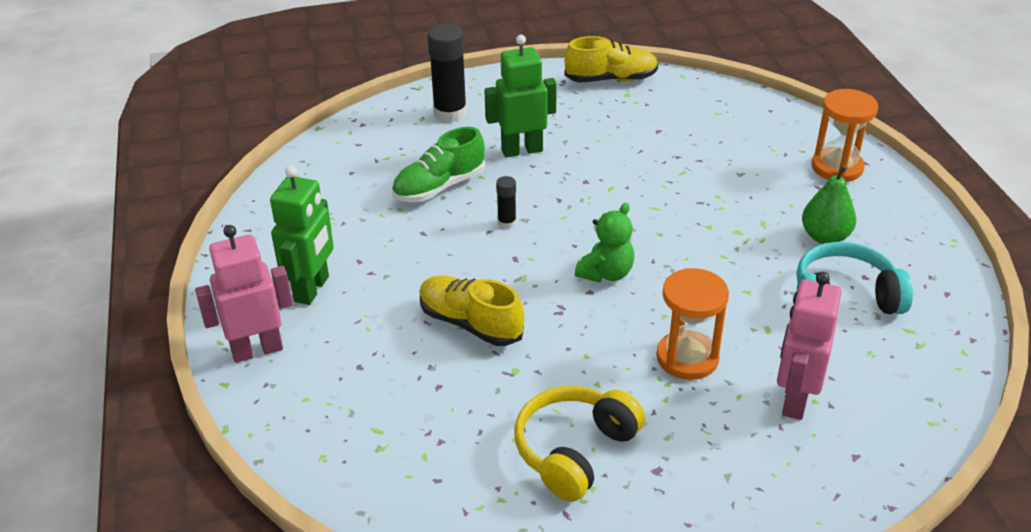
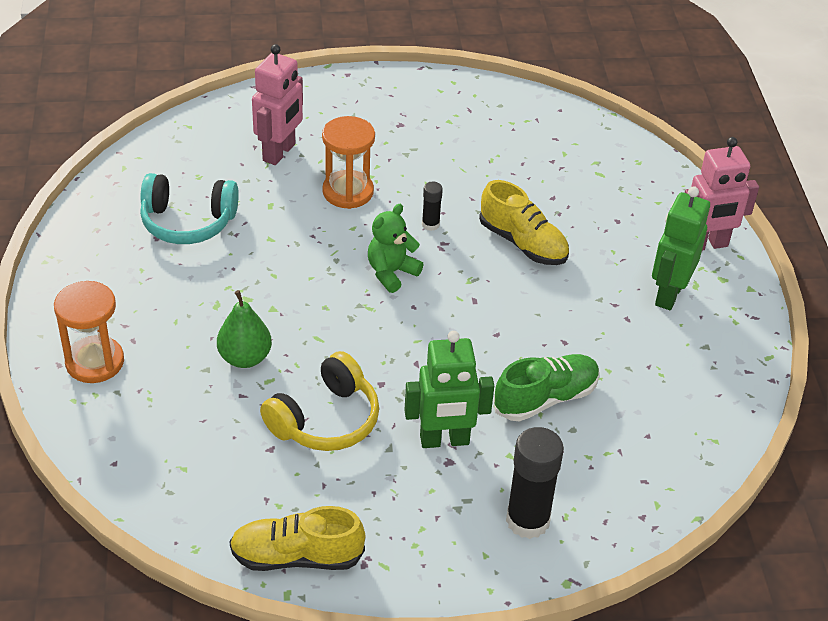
camera: 175 degrees left, 5 degrees up
(507, 222) = (477, 341): black glue stick -> black glue stick (430, 224)
(575, 451) = (455, 142): yellow headphones -> yellow headphones (325, 420)
(825, 237) = (165, 281): green pear -> green pear (245, 358)

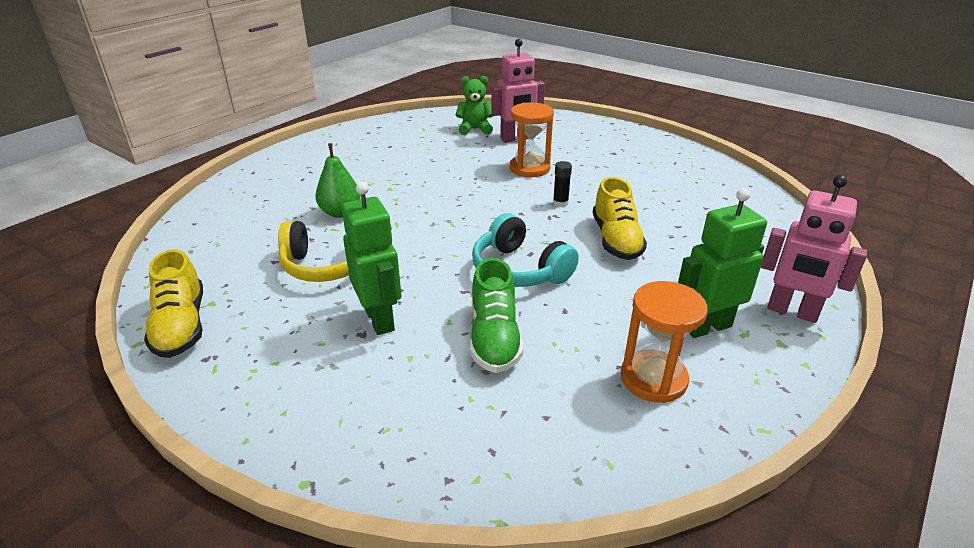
camera: 45 degrees right, 10 degrees down
(95, 362) = (269, 179): orange hourglass -> orange hourglass (653, 379)
(188, 222) = (416, 146): turquoise headphones -> turquoise headphones (519, 270)
(296, 557) = (181, 326): yellow shoe -> yellow shoe turned 150 degrees counterclockwise
(391, 273) = (495, 214): green teddy bear -> green teddy bear (475, 129)
(444, 440) = (380, 319): green robot -> green robot turned 150 degrees counterclockwise
(527, 520) = (351, 411): black glue stick -> none
(545, 398) = (494, 337): green shoe -> green shoe turned 75 degrees clockwise

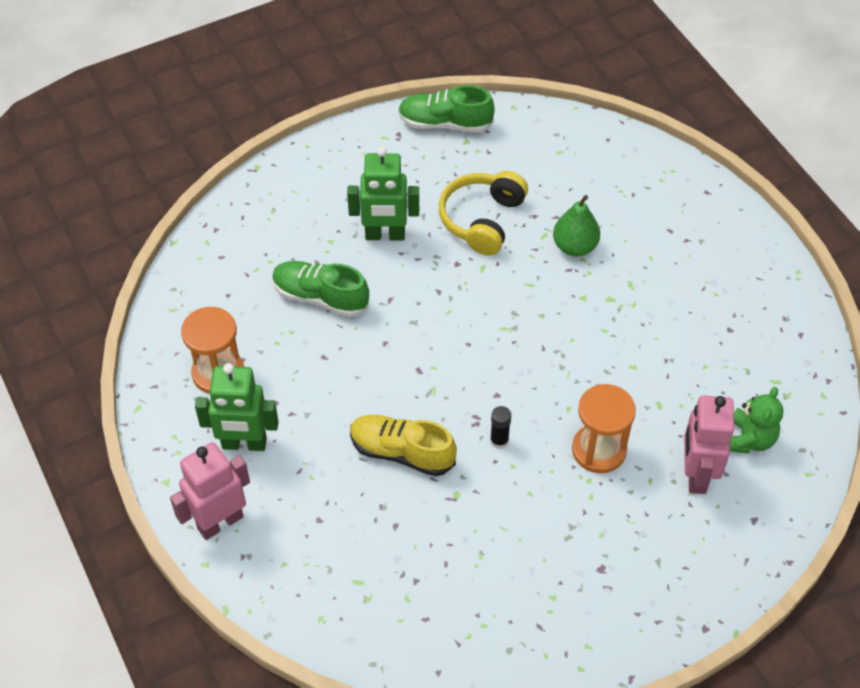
camera: 115 degrees right, 20 degrees up
(181, 326) = (445, 123): yellow shoe -> green shoe
(519, 270) = (397, 350): turquoise headphones -> none
(706, 327) = (244, 444): green robot -> green robot turned 90 degrees clockwise

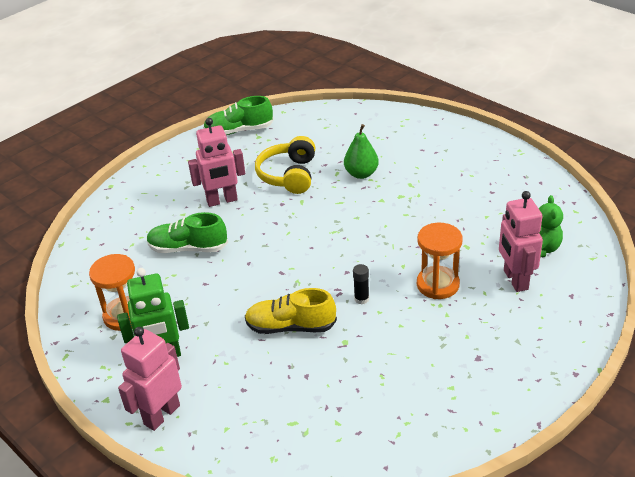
camera: 15 degrees left, 15 degrees down
(385, 235) = (222, 201): green robot -> pink robot

